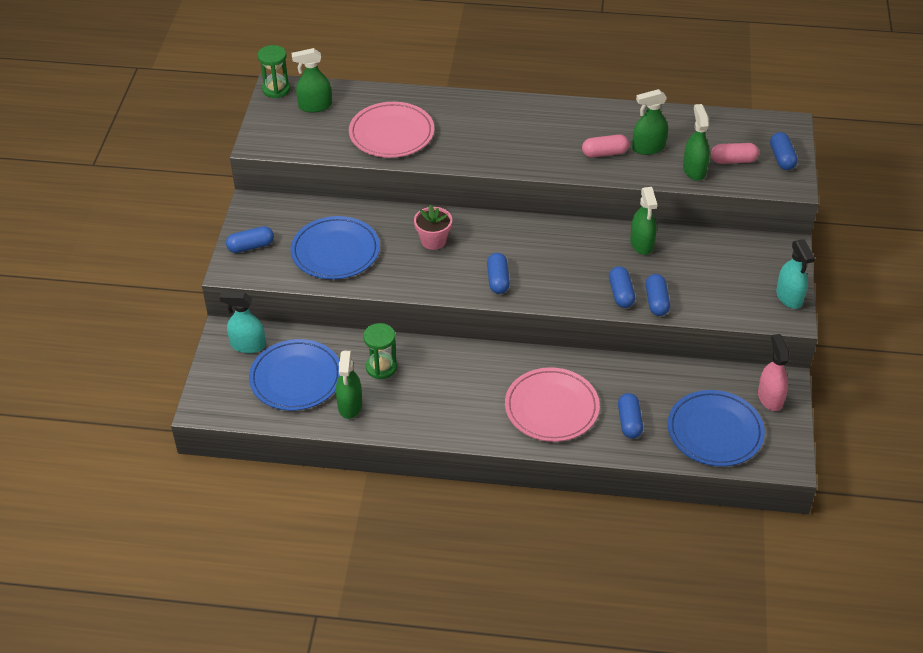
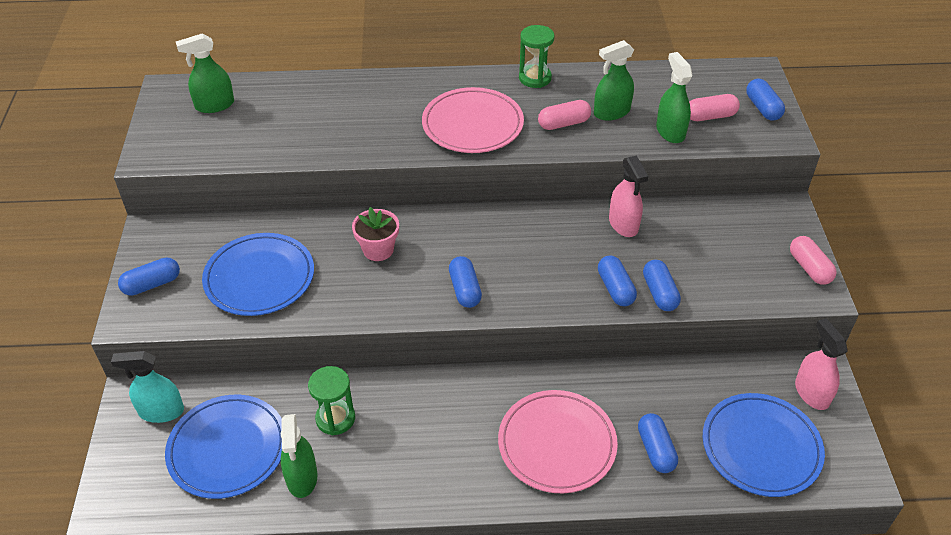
camera: 10 degrees left, 0 degrees up
(276, 89) = (166, 91): green hourglass -> green hourglass (535, 78)
(391, 133) = (310, 127): pink plate -> pink plate (472, 124)
(641, 244) = (623, 224): green spray bottle -> pink spray bottle
(789, 297) = (809, 268): turquoise spray bottle -> pink capsule

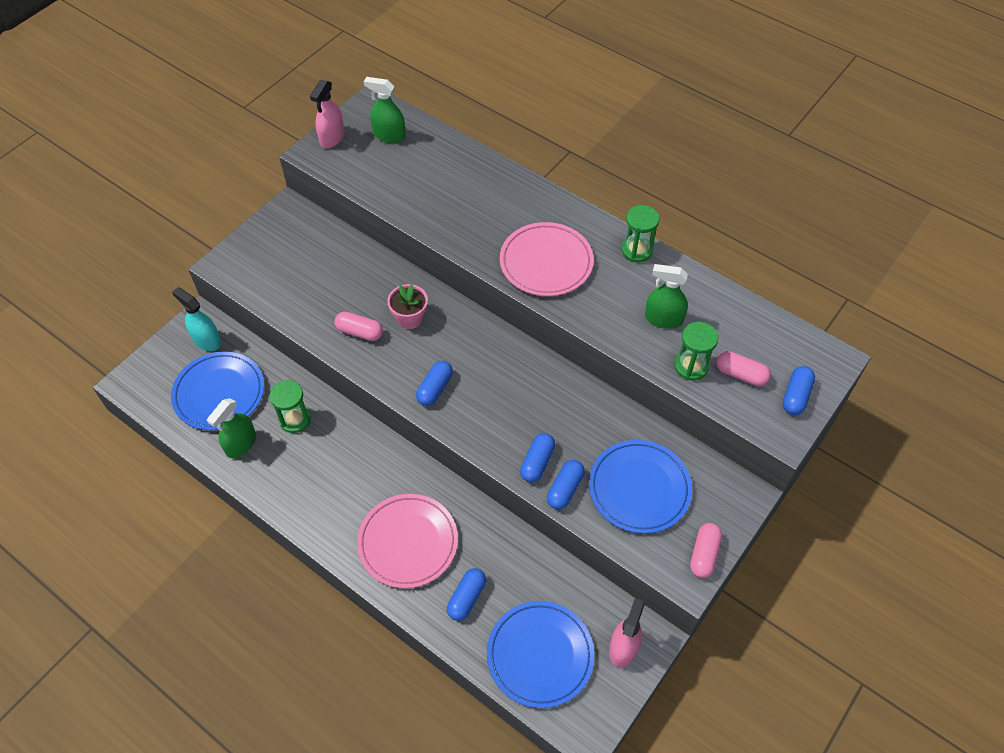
camera: 40 degrees right, 10 degrees up
(152, 284) = (254, 249): blue capsule -> none
(259, 278) = (318, 288): blue plate -> blue plate (639, 488)
(564, 123) = (615, 305): pink capsule -> pink capsule (360, 332)
(623, 224) = (599, 417): pink spray bottle -> pink spray bottle (332, 138)
(670, 132) = (691, 366): green spray bottle -> green hourglass

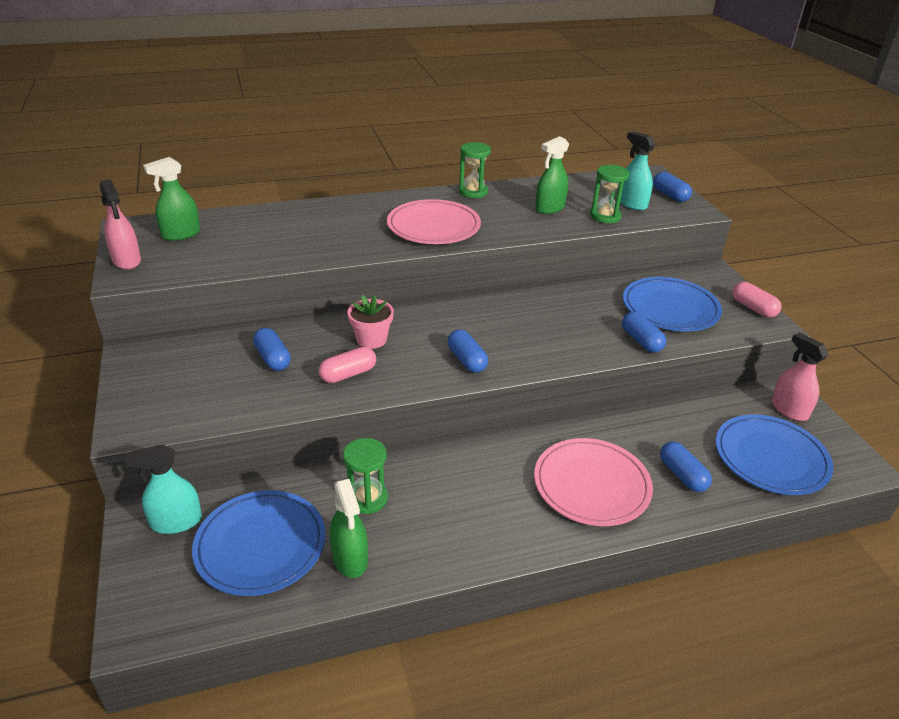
camera: 55 degrees left, 20 degrees down
(537, 462) = (602, 342): blue capsule -> blue capsule (273, 358)
(741, 374) = (632, 204): pink capsule -> turquoise spray bottle

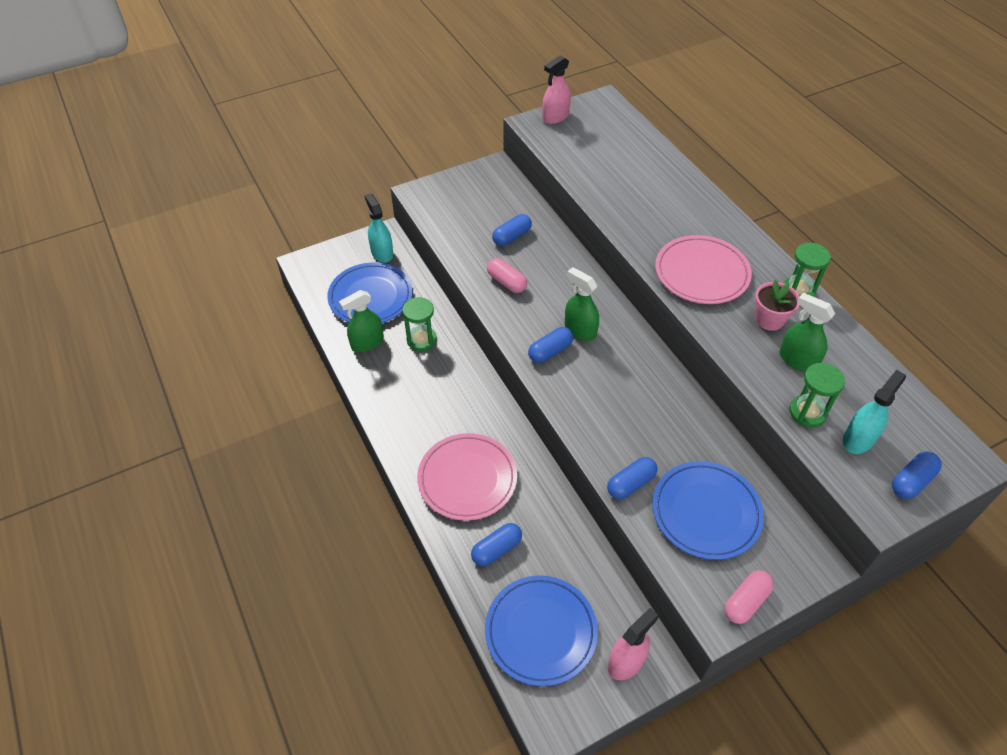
camera: 80 degrees right, 15 degrees up
(181, 234) = (606, 129): green spray bottle -> green spray bottle (580, 330)
(371, 339) = (556, 286): pink flower pot -> pink flower pot (769, 319)

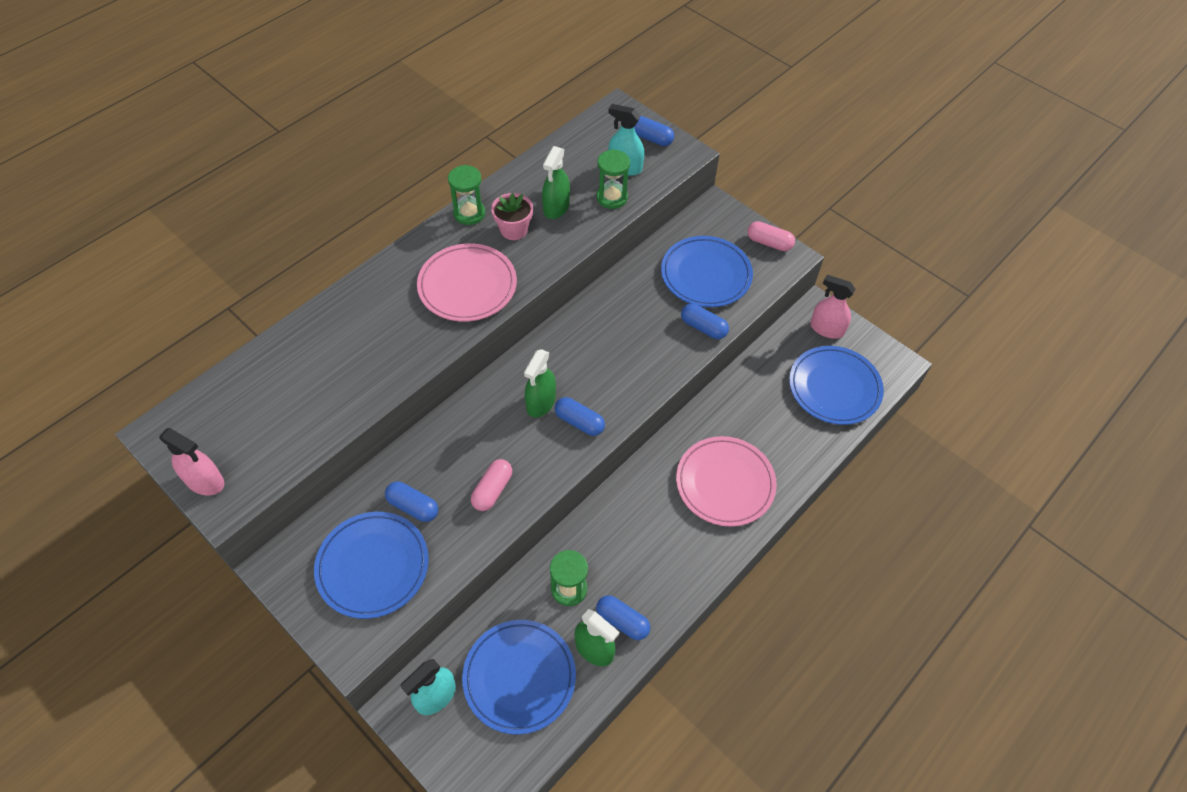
camera: 110 degrees left, 5 degrees up
(473, 210) = (373, 566): none -> blue plate
(496, 549) = (782, 438): blue capsule -> blue capsule (622, 621)

